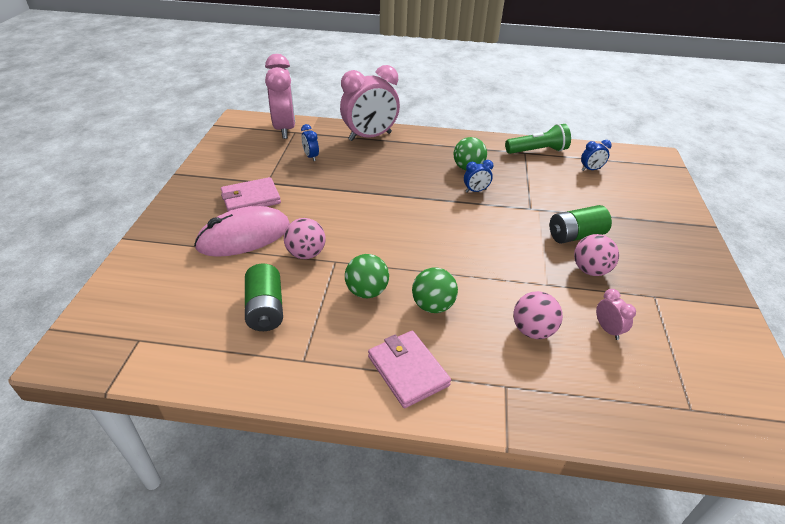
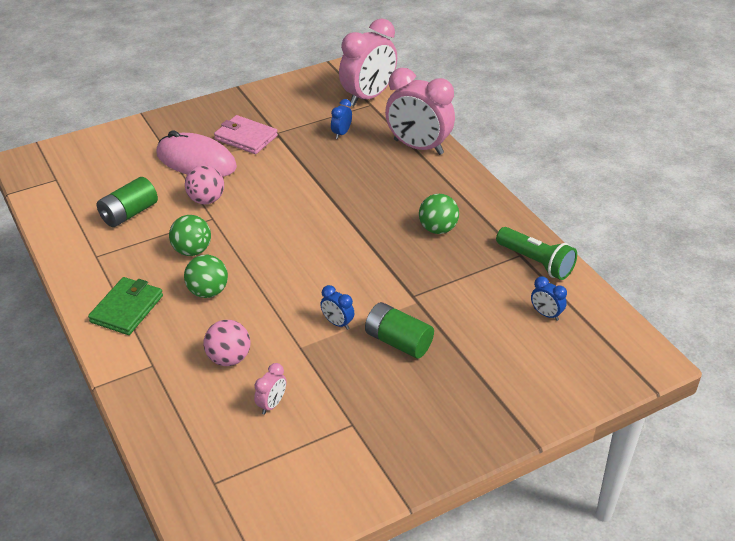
camera: 55 degrees right, 0 degrees up
(408, 370) = (127, 309): pink wallet -> green wallet
(476, 191) = (402, 250): blue clock -> blue clock (337, 323)
(590, 270) = (350, 368): pink ball -> none

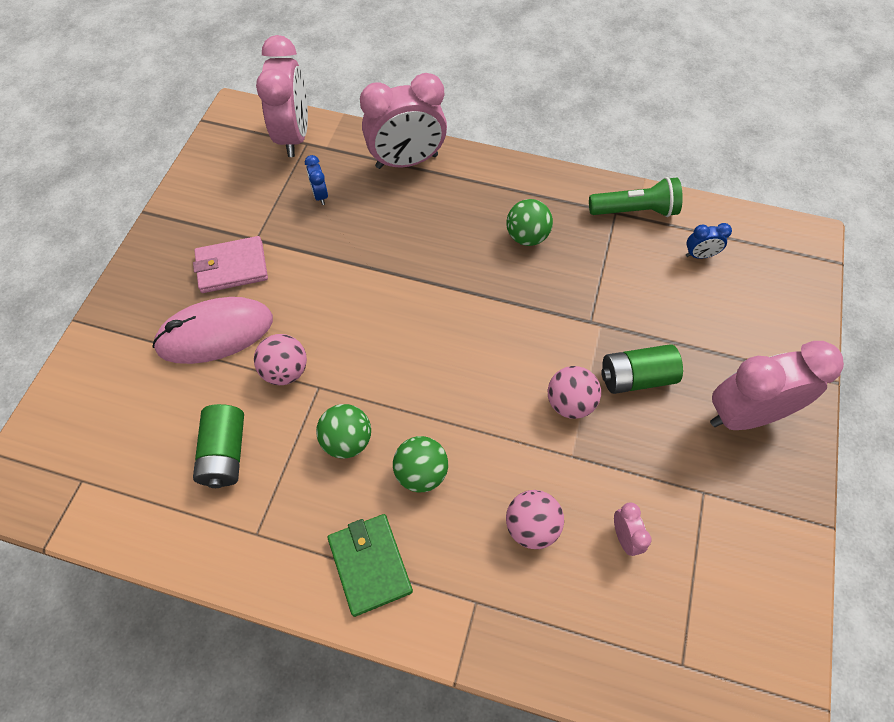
camera: 45 degrees left, 20 degrees up
(337, 323) = (570, 403): blue clock -> pink ball
(441, 411) = (745, 415): none -> pink clock

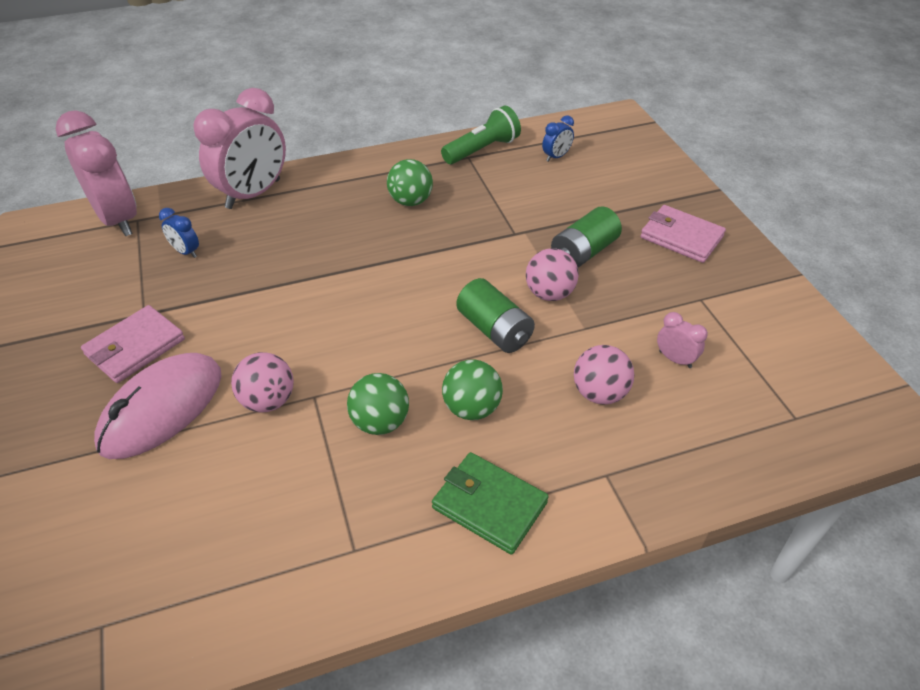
camera: 35 degrees left, 15 degrees down
(225, 453) = (260, 502): green battery -> green battery (494, 330)
(745, 415) = (681, 237): pink clock -> pink wallet

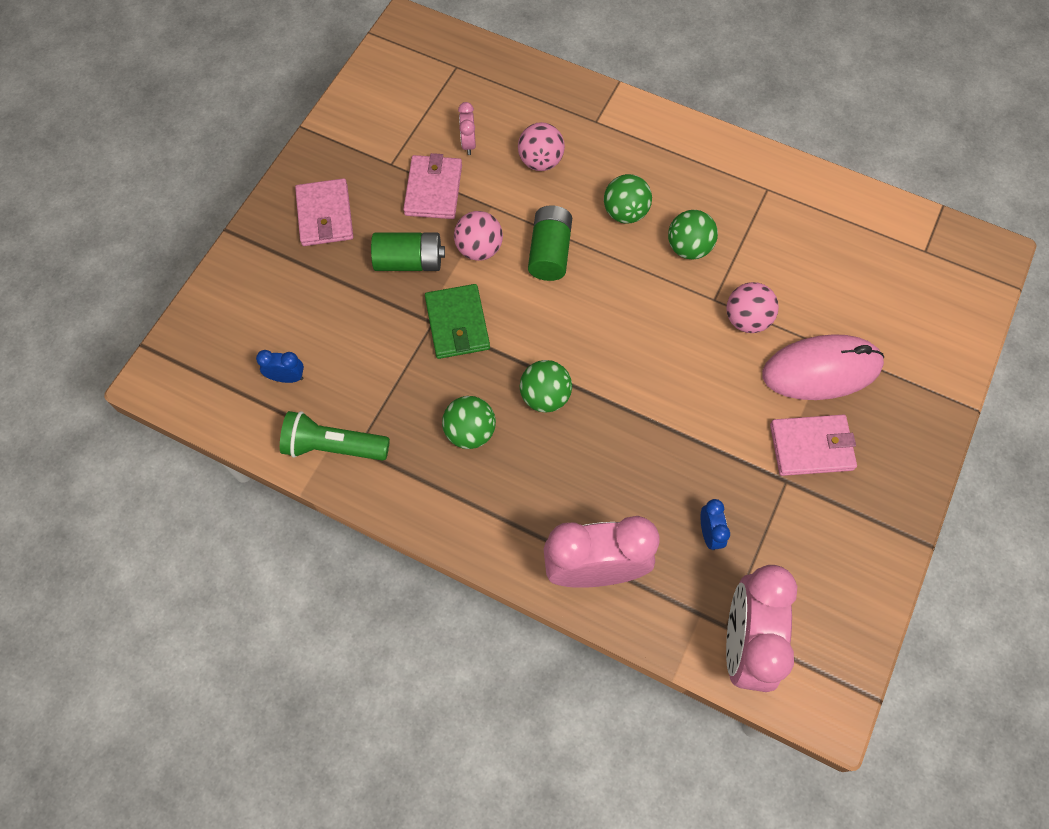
camera: 135 degrees left, 20 degrees up
(383, 246) = (545, 396): none -> green ball
(489, 505) = (675, 155): green wallet -> green wallet (457, 324)
(643, 306) = (433, 190): none -> pink wallet

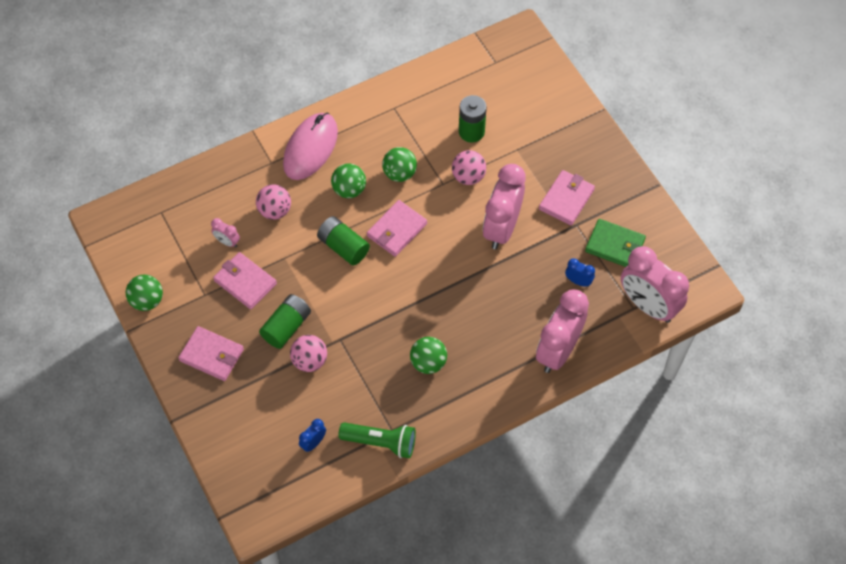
camera: 55 degrees left, 5 degrees down
(333, 446) = (381, 442): green flashlight -> green flashlight turned 120 degrees counterclockwise
(457, 324) = (352, 326): green wallet -> green wallet (615, 245)
(479, 249) = (309, 283): pink ball -> pink ball (309, 361)
(545, 396) = (436, 309): green ball -> green ball (147, 301)
(614, 291) = (396, 230): none -> pink wallet
(709, 399) = (501, 228): none -> pink clock
(809, 285) = (471, 132): none -> green battery
(821, 370) = (526, 163): pink mouse -> pink mouse (310, 148)

